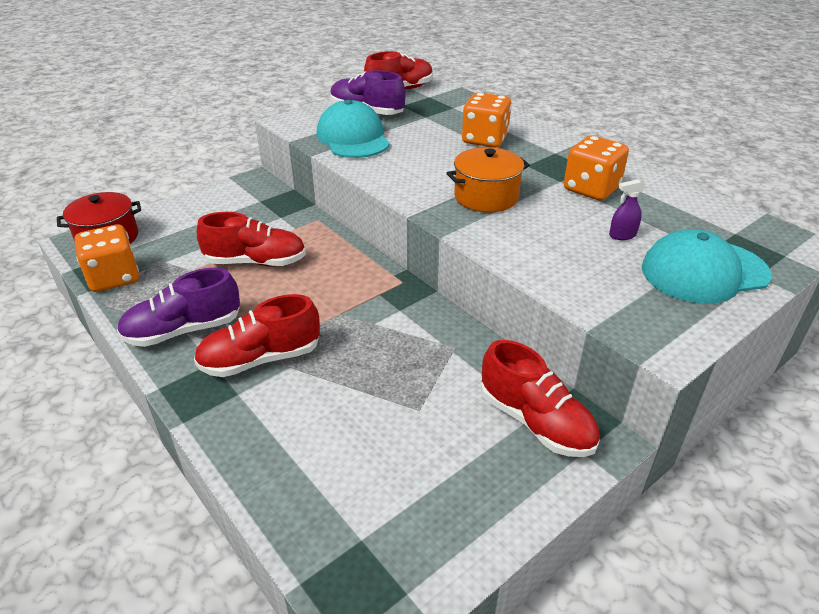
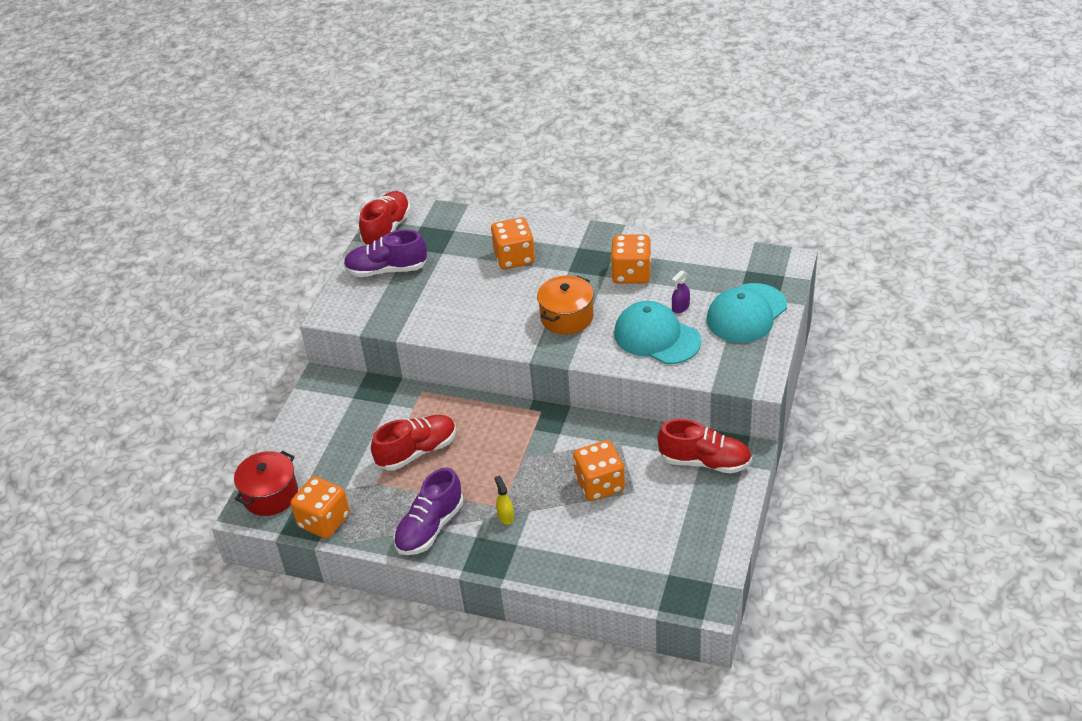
camera: 30 degrees left, 5 degrees up
(261, 359) = (505, 516): red shoe -> yellow spray bottle
(353, 138) = (408, 305): turquoise cap -> turquoise cap (656, 337)
(388, 380) = (599, 484): none -> orange dice

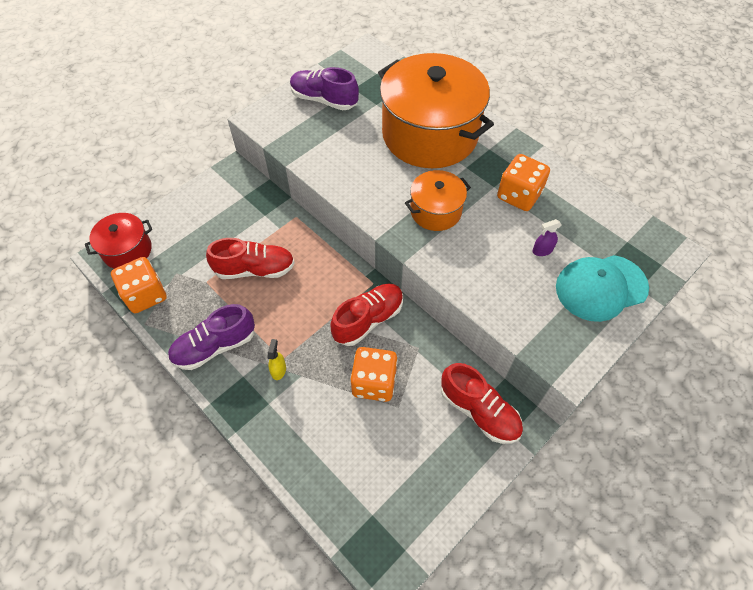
camera: 25 degrees right, 15 degrees up
(387, 229) = (349, 65): red shoe -> red shoe (368, 320)
(514, 258) = (430, 134): orange dice -> orange pot
(656, 337) = (501, 270): turquoise cap -> none

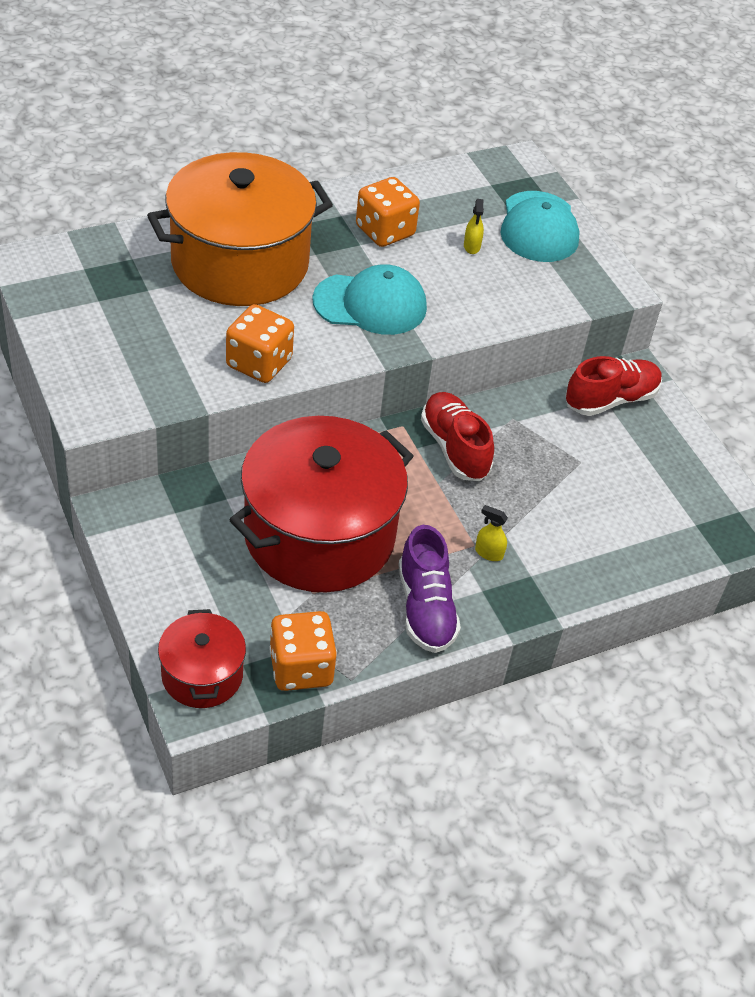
camera: 75 degrees left, 10 degrees down
(255, 269) = (319, 535): red shoe -> red pot
(324, 100) = (101, 336): purple shoe -> none
(374, 382) = (542, 471): orange dice -> orange dice (259, 363)
(435, 211) = (370, 304): orange pot -> turquoise cap
(542, 250) = (472, 246): purple spray bottle -> yellow spray bottle

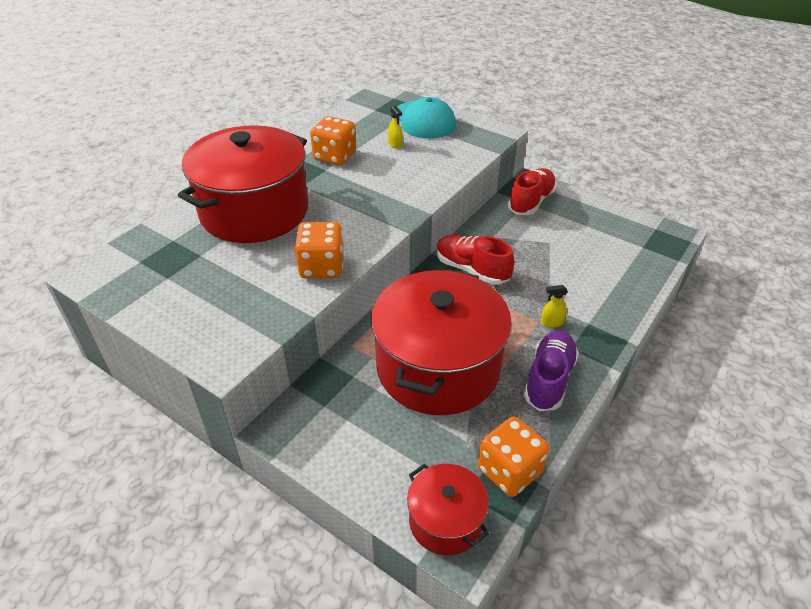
camera: 25 degrees left, 5 degrees down
(240, 263) = (254, 211): orange pot -> red pot
(370, 304) = (364, 200): turquoise cap -> none
(425, 608) = (549, 379): purple shoe -> purple shoe turned 120 degrees counterclockwise

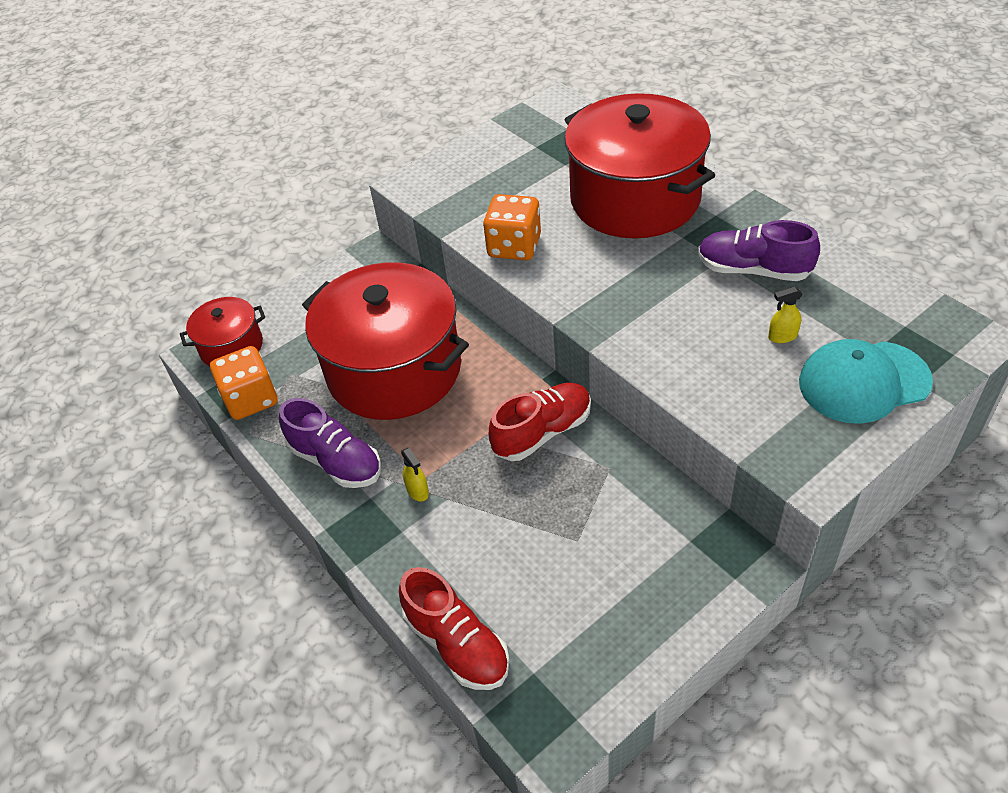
camera: 110 degrees right, 5 degrees up
(335, 156) = (753, 270): orange dice -> purple shoe
(531, 202) = (690, 548): red shoe -> red shoe (457, 644)
(551, 322) = (418, 491): yellow spray bottle -> yellow spray bottle turned 135 degrees clockwise

